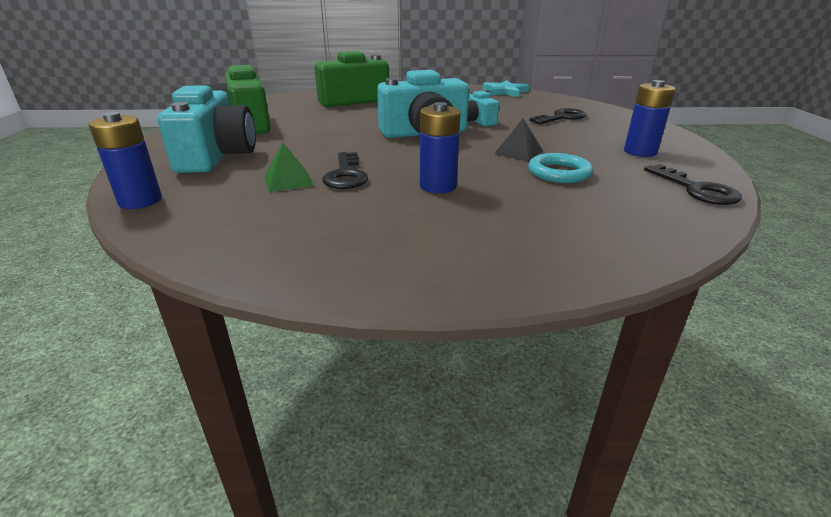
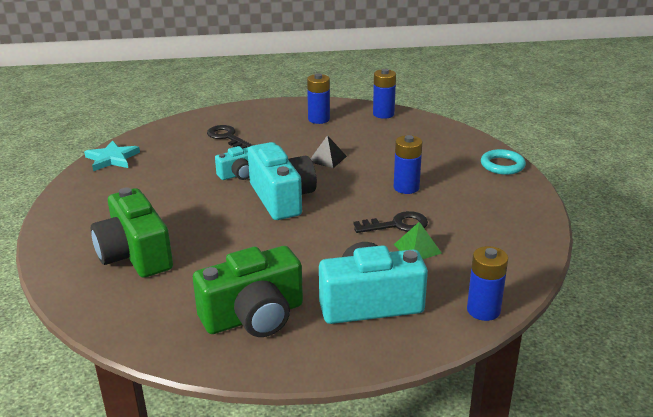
camera: 95 degrees left, 0 degrees up
(559, 173) = (368, 148): turquoise ring -> turquoise ring (502, 165)
(695, 189) = (383, 114): black key -> blue battery

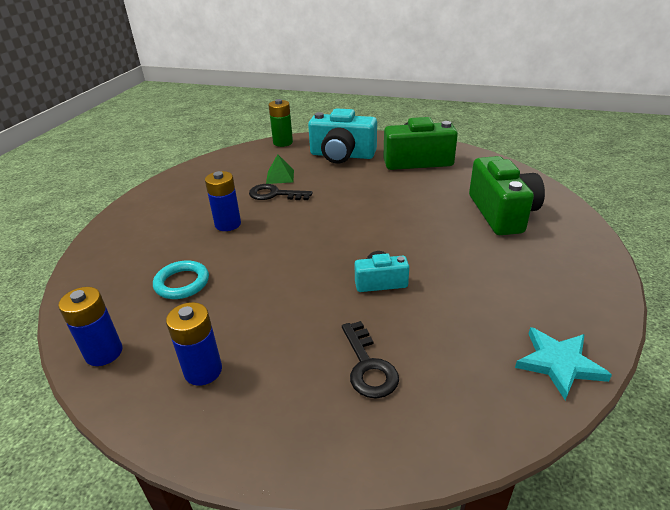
camera: 155 degrees left, 5 degrees up
(282, 198) = (350, 239): turquoise camera -> none
(327, 159) = (264, 280): black pyramid -> none
(483, 310) = (283, 142): blue battery -> green battery
(502, 165) = (114, 227): turquoise ring -> turquoise ring (182, 283)

